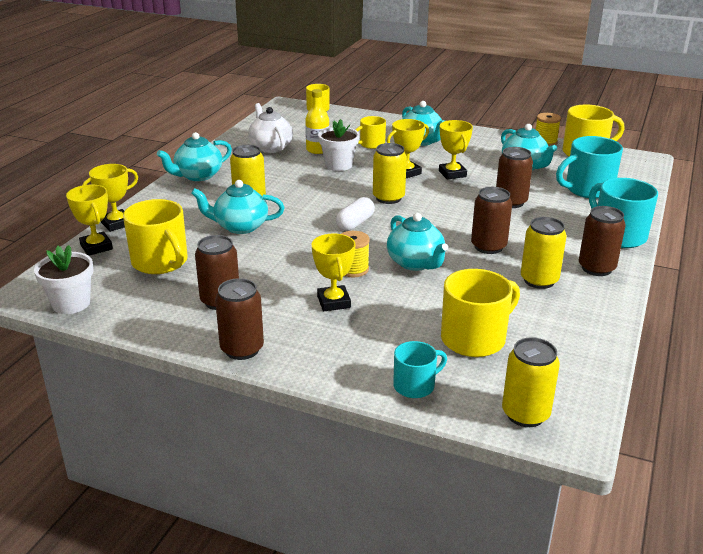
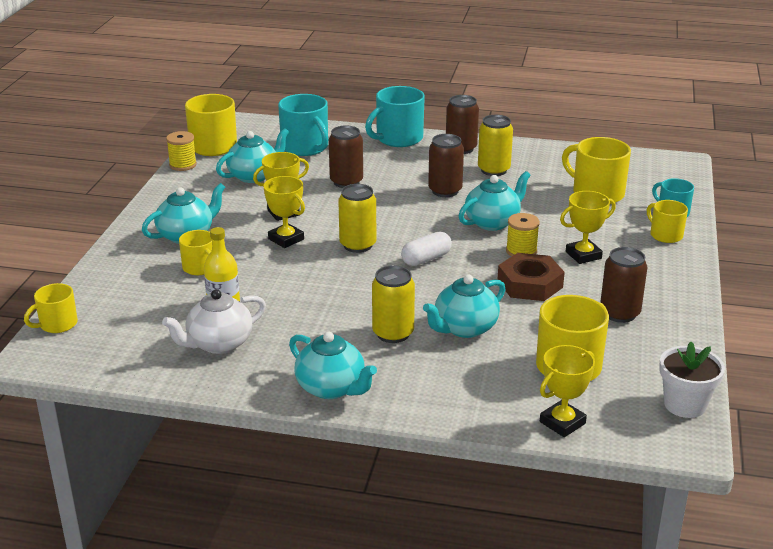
camera: 100 degrees left, 0 degrees up
(116, 223) = (497, 423): yellow trophy -> none
(240, 227) = (464, 328): turquoise teapot -> turquoise teapot turned 60 degrees clockwise
(242, 349) = (684, 289): brown can -> none
(292, 264) = (529, 284): none -> brown nut
(338, 165) = (272, 284): white flower pot -> none
(355, 223) = (426, 259): white capsule -> white capsule turned 60 degrees counterclockwise
(360, 366) = (665, 235): none -> yellow mug
(525, 414) = (672, 175): yellow can -> none

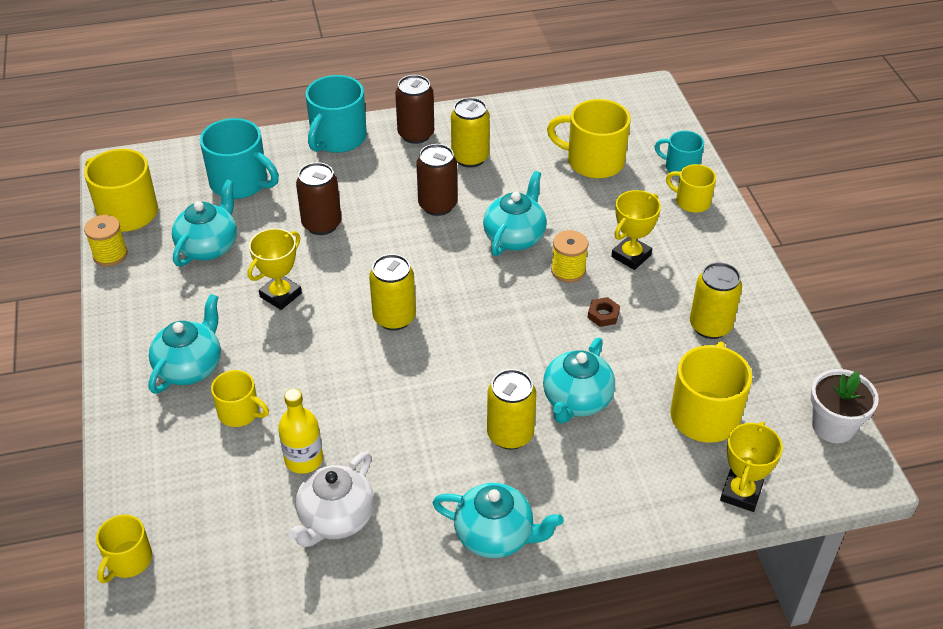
camera: 25 degrees left, 15 degrees up
(286, 239) = (309, 335): yellow trophy -> none
(426, 259) = (479, 314): white capsule -> none
(529, 284) = (603, 315): brown nut -> brown nut, size x0.46
(619, 313) = (710, 326): brown can -> yellow can

